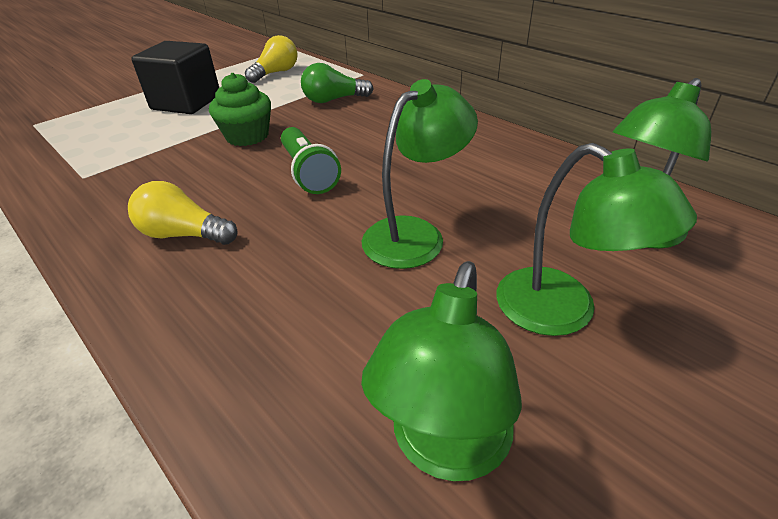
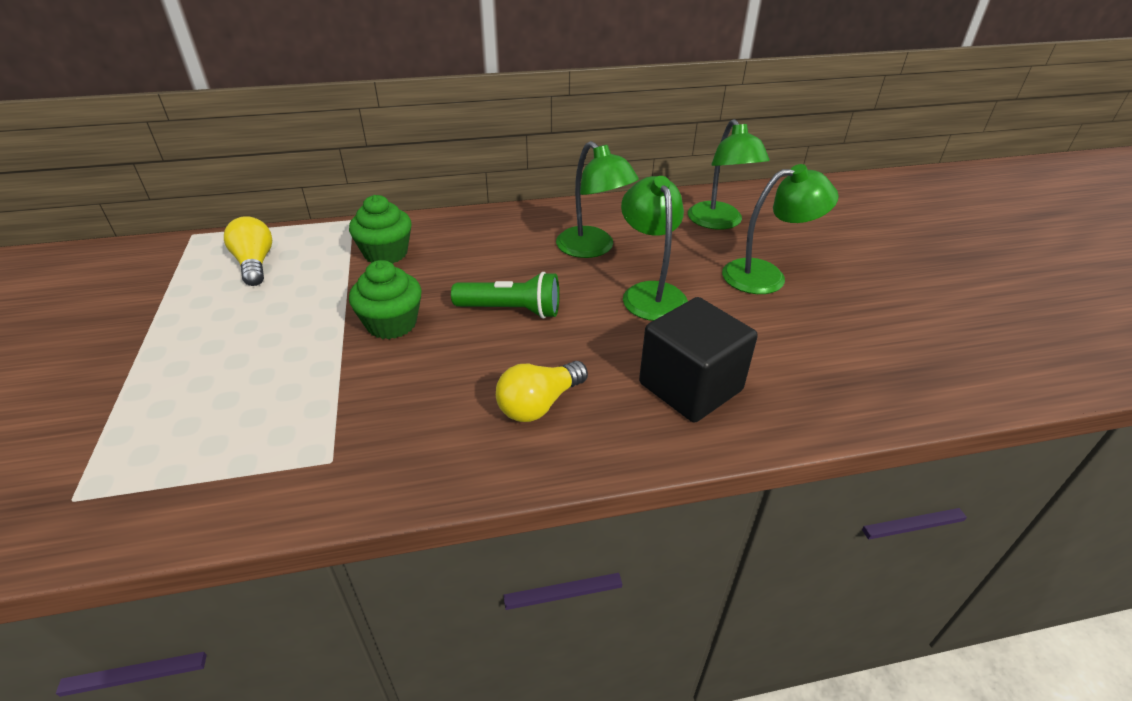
camera: 60 degrees left, 0 degrees up
(186, 102) = (233, 344): black cube -> black cube (690, 387)
(333, 100) = (386, 253): green light bulb -> green cupcake
(445, 448) = (835, 353): green lamp -> green lamp (592, 248)

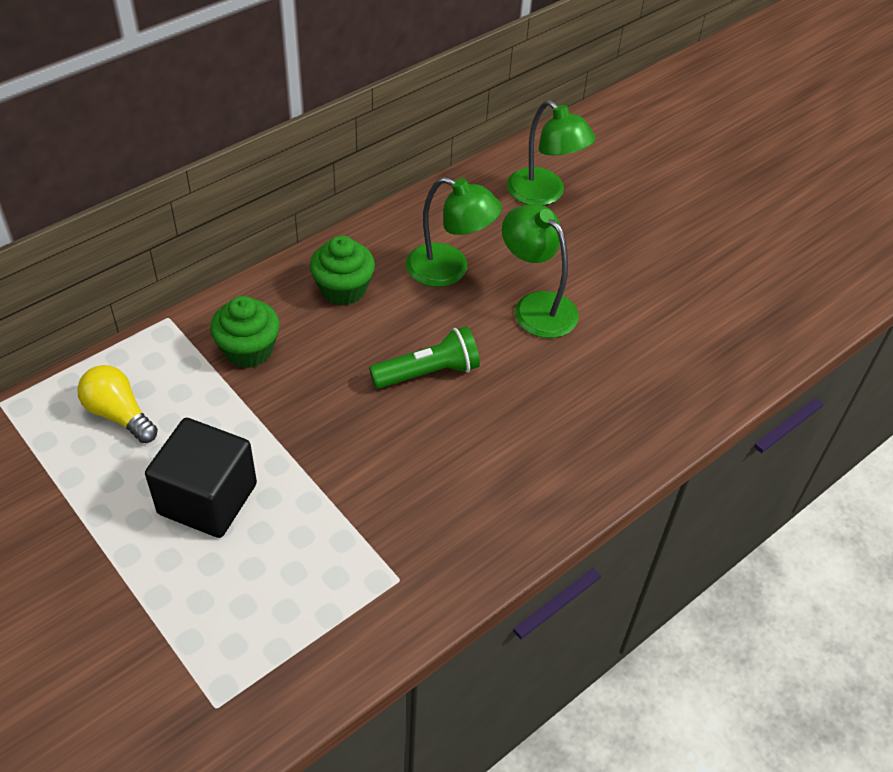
camera: 30 degrees left, 10 degrees up
(391, 324) = (330, 430): green cupcake -> green cupcake (343, 289)
(539, 404) = (523, 458): yellow light bulb -> none
(690, 387) = (627, 394): black cube -> black cube (207, 499)
(766, 276) = (621, 249): green lamp -> none

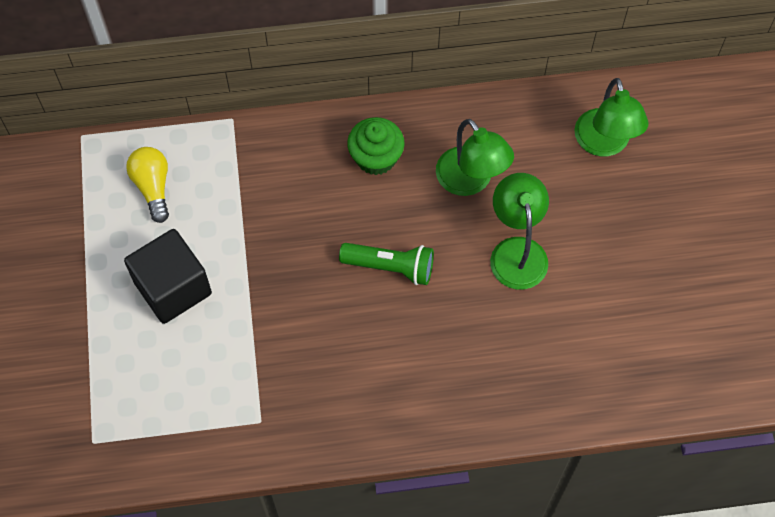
camera: 35 degrees right, 15 degrees up
(248, 350) = (272, 177): green cupcake -> none

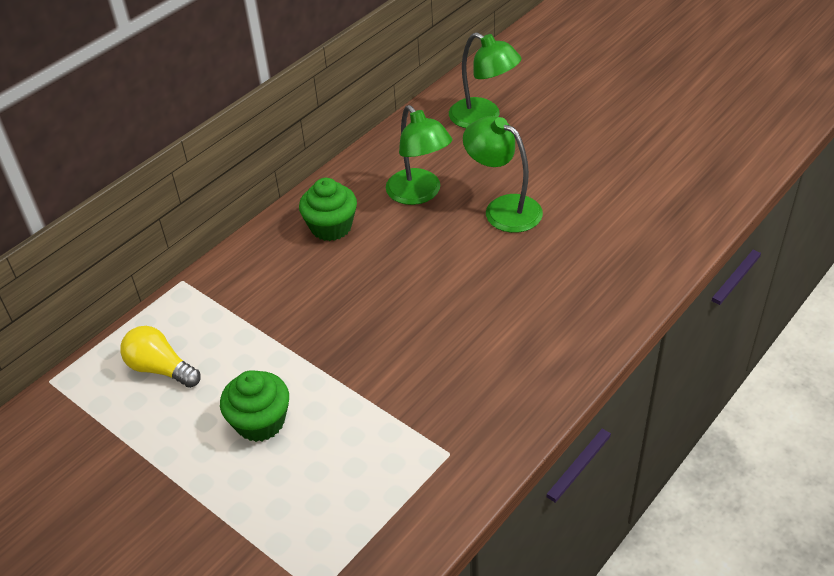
camera: 40 degrees left, 20 degrees down
(173, 288) = (260, 422): black cube -> green cupcake
(391, 267) = (426, 280): green flashlight -> none
(471, 181) = (419, 194): green lamp -> green lamp turned 45 degrees clockwise

